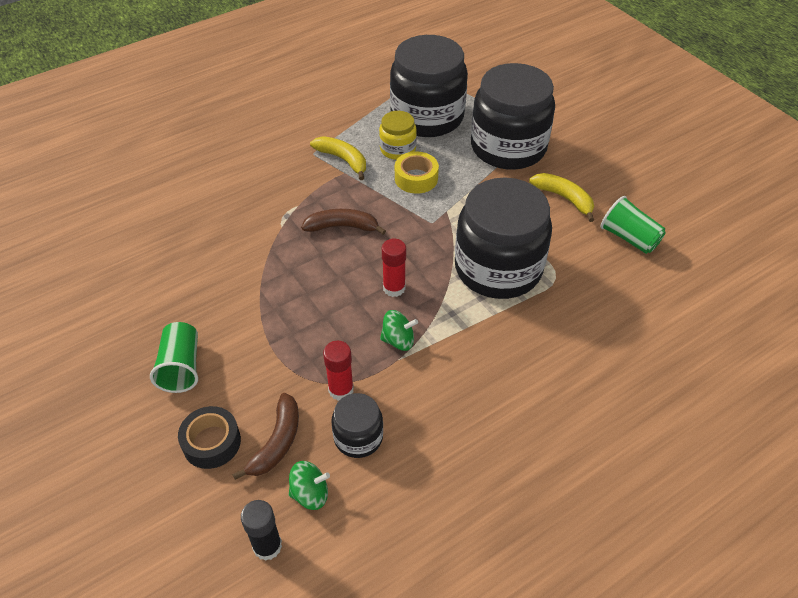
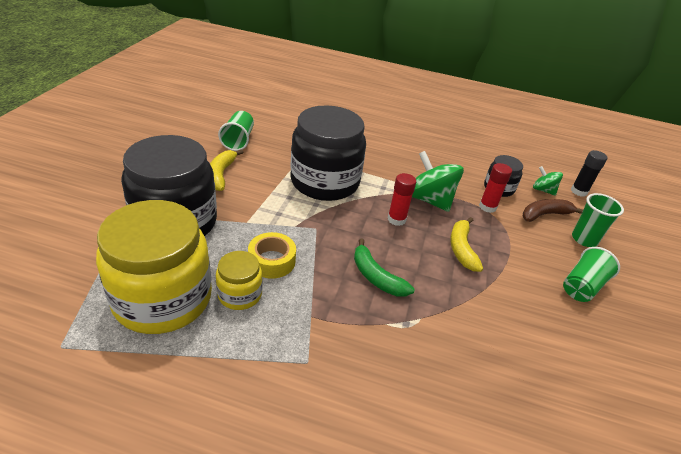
camera: 135 degrees left, 10 degrees down
(211, 442) = (584, 239): black tape -> green cup
(342, 227) = (376, 277): brown banana -> green banana
(343, 160) = (294, 328): yellow banana -> yellow banana (462, 249)
(398, 340) = (429, 200): green spinning top -> green spinning top, size x1.84
(427, 117) = (163, 298): black jar -> yellow jar

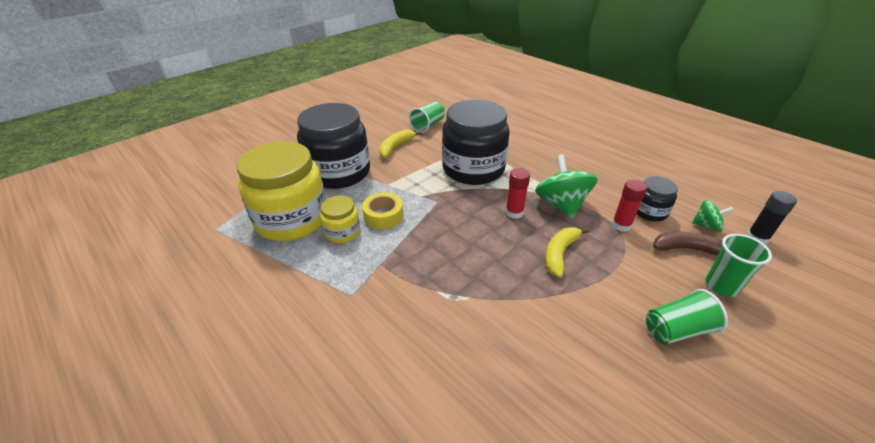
camera: 35 degrees right, 0 degrees up
(376, 277) = (457, 252): green banana -> none
(543, 190) = (706, 226): green spinning top -> green spinning top turned 120 degrees clockwise

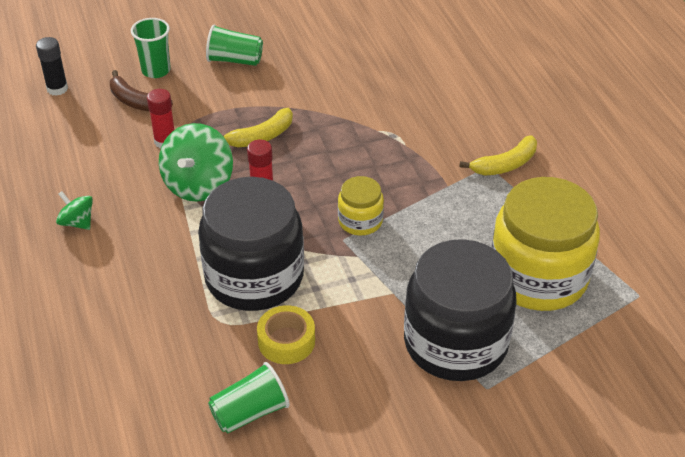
camera: 155 degrees left, 5 degrees up
(342, 232) = (478, 236): yellow jar -> yellow jar (360, 221)
(383, 216) = (420, 242): yellow tape -> yellow tape (286, 341)
(396, 147) = (341, 370): yellow banana -> yellow banana (505, 165)
(649, 211) = (115, 144): black jar -> none
(706, 226) = (83, 113): green spinning top -> green spinning top (77, 222)

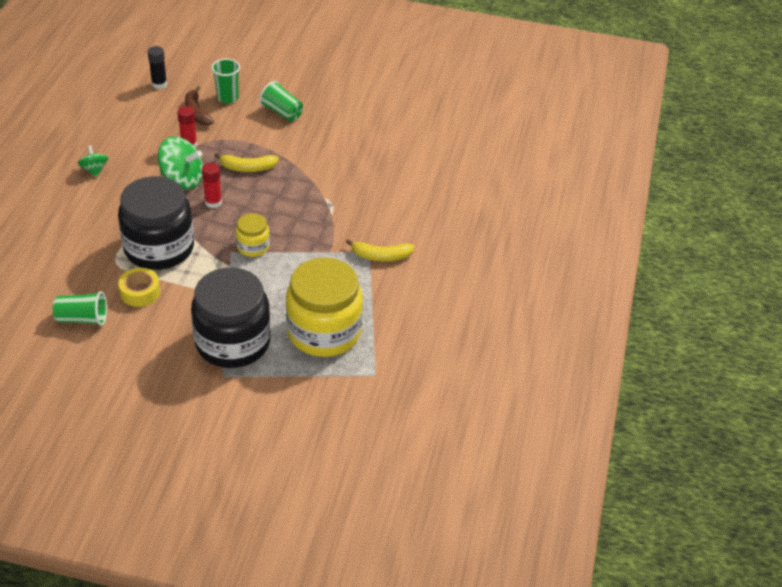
camera: 30 degrees right, 0 degrees up
(198, 184) = (182, 180): green spinning top -> green spinning top turned 120 degrees counterclockwise

